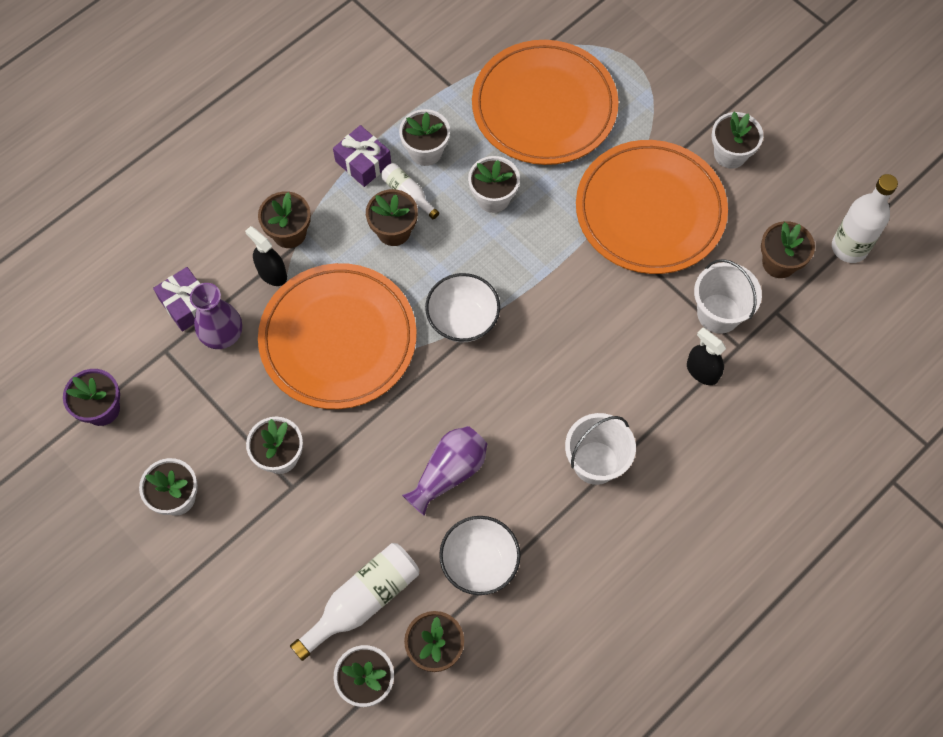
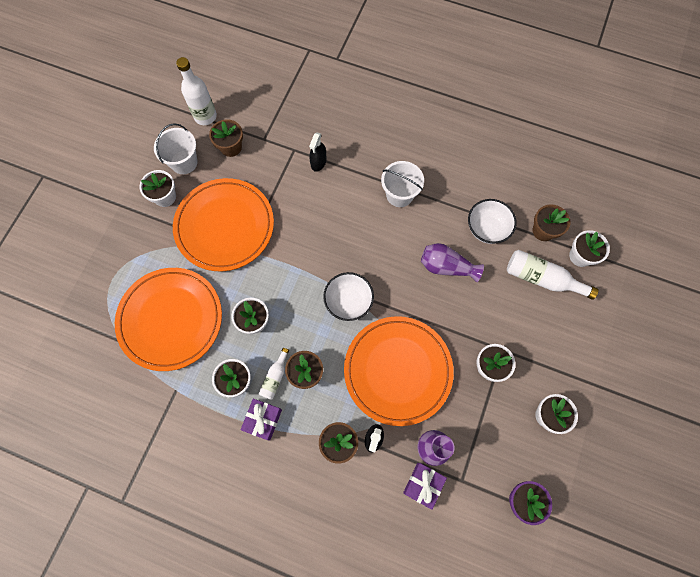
camera: 115 degrees left, 5 degrees up
(718, 313) = (278, 166): white bucket -> white bucket (184, 162)

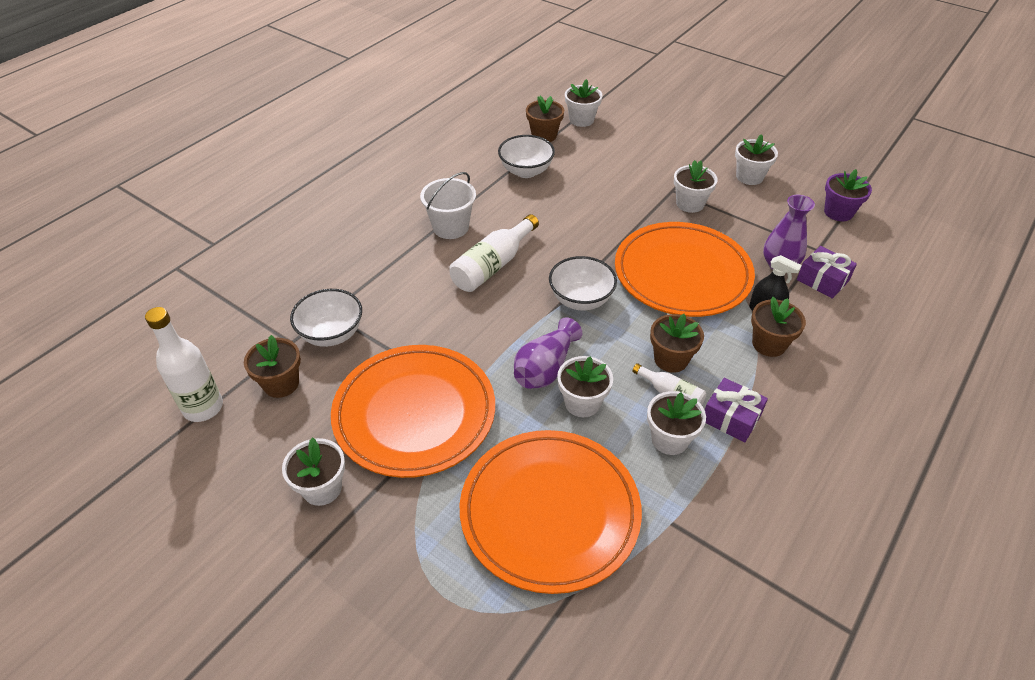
camera: 75 degrees left, 25 degrees down
(184, 162) = (271, 450): white bucket -> none
(276, 158) = (332, 334): none -> white bowl
(318, 162) = (364, 291): black spray bottle -> none
(446, 267) = (561, 209): purple vase -> purple vase (545, 368)
(542, 278) = (598, 148): white bottle -> white bottle (493, 265)

